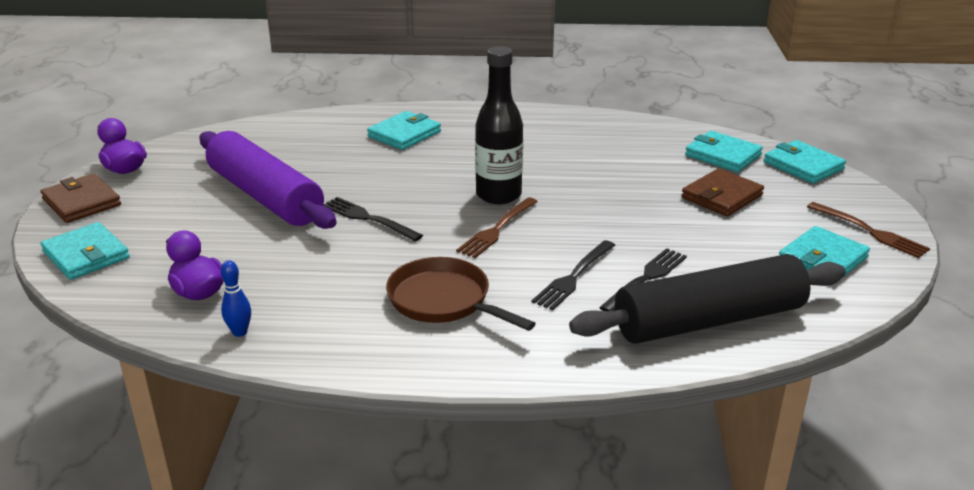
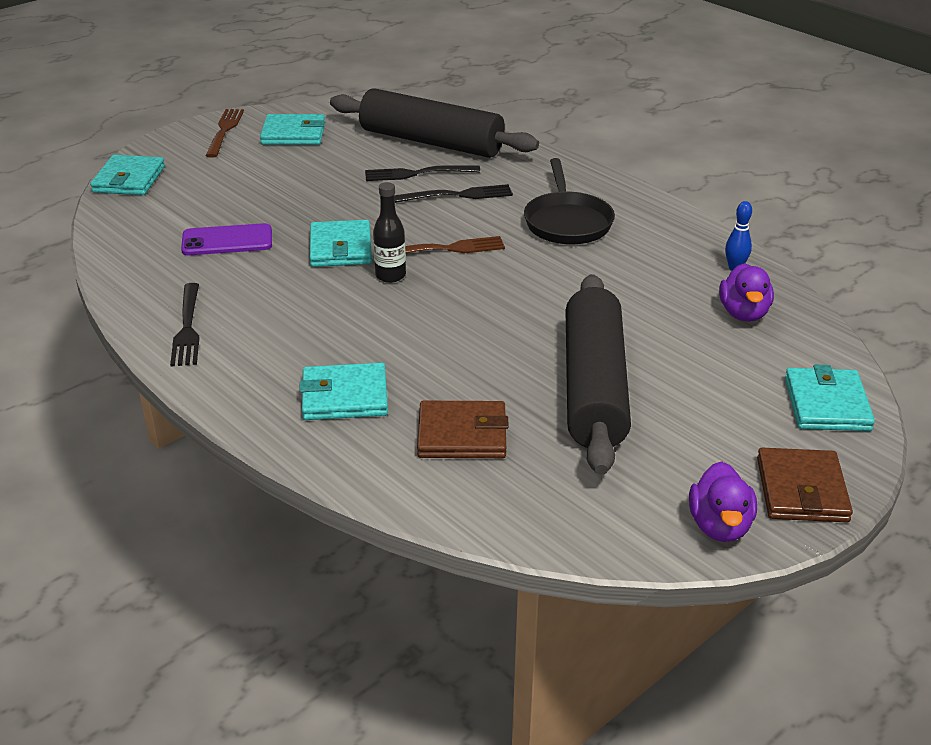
camera: 135 degrees left, 5 degrees up
(265, 196) = (594, 387): purple rolling pin -> black rolling pin
(368, 219) = (530, 310): black fork -> black fork (187, 328)
(444, 301) = (567, 222): brown pan -> black pan
(498, 195) = (390, 276): black bottle -> black bottle, size x0.59
(642, 165) = (227, 241): none -> purple phone
(722, 196) = (243, 190): brown wallet -> brown wallet (462, 434)
(723, 155) = (152, 215): turquoise wallet -> turquoise wallet (341, 248)

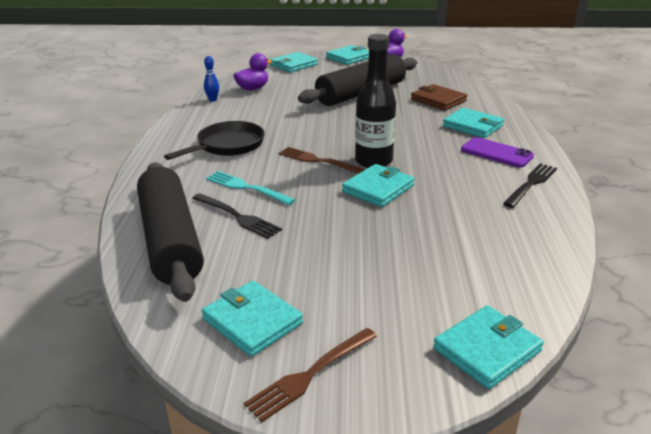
camera: 135 degrees left, 5 degrees down
(227, 241) = (450, 229): purple phone -> purple phone (496, 153)
(390, 276) = (373, 161): black bottle -> black bottle, size x1.69
(458, 195) = (246, 188): black fork -> turquoise fork
(802, 490) = (349, 57): brown wallet -> turquoise wallet

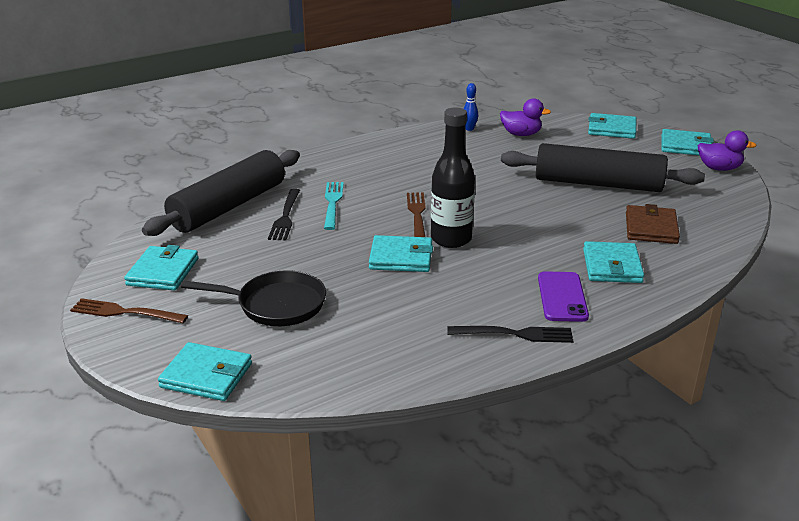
camera: 55 degrees right, 0 degrees up
(227, 146) = (392, 169): black pan -> black pan (276, 305)

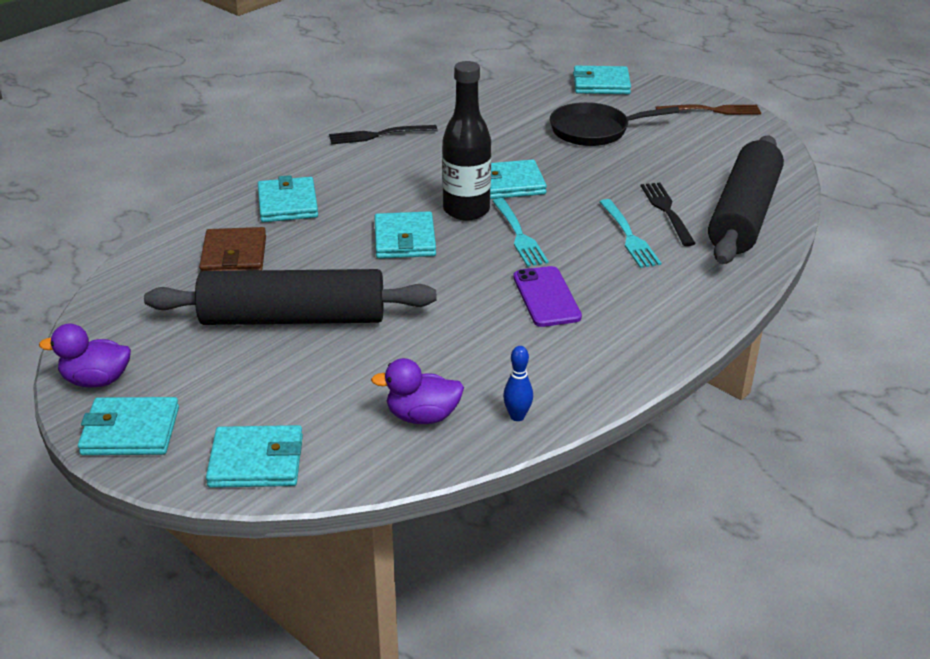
camera: 165 degrees right, 5 degrees up
(163, 272) = (723, 142): turquoise wallet -> turquoise wallet (405, 239)
(417, 215) = (519, 235): brown fork -> turquoise fork
(562, 297) = (339, 168): purple phone -> purple phone (546, 297)

